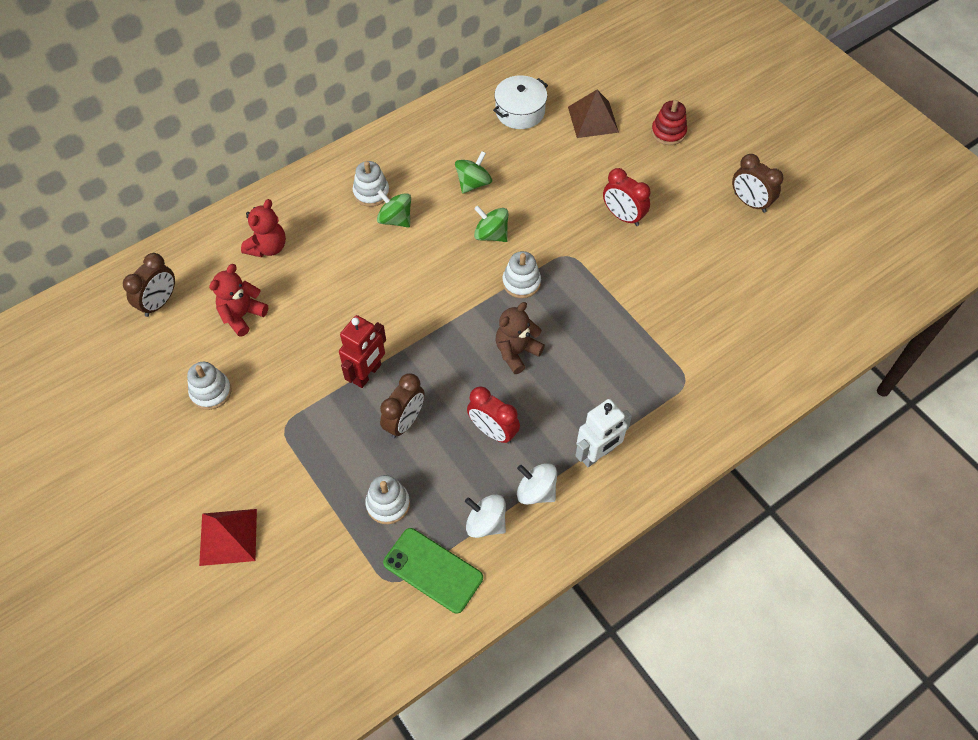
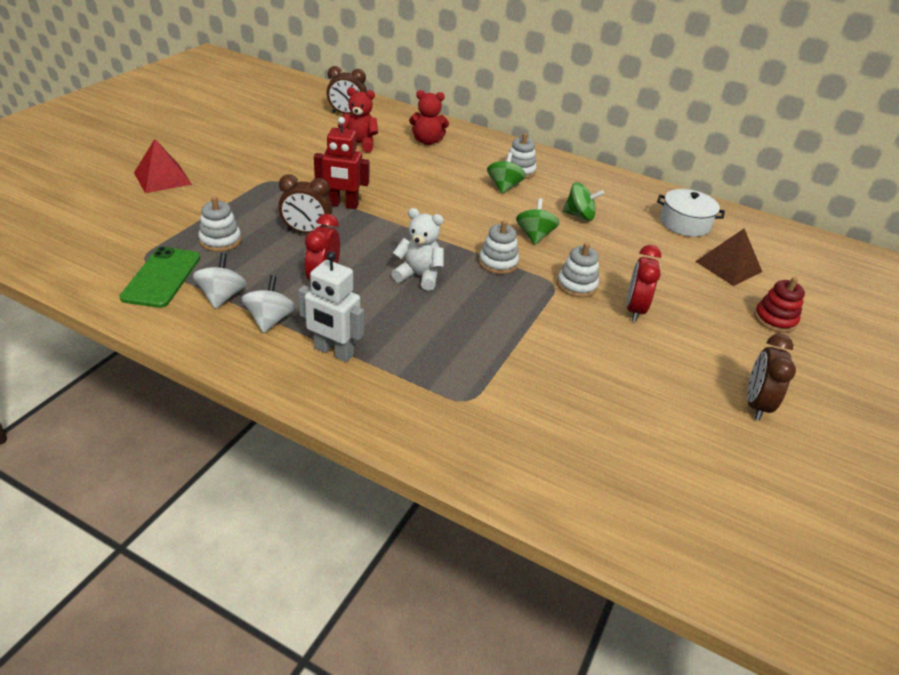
camera: 60 degrees right, 20 degrees down
(211, 392) = (285, 146): white stacking toy -> white stacking toy (576, 285)
(516, 352) = (419, 276): brown teddy bear -> white teddy bear

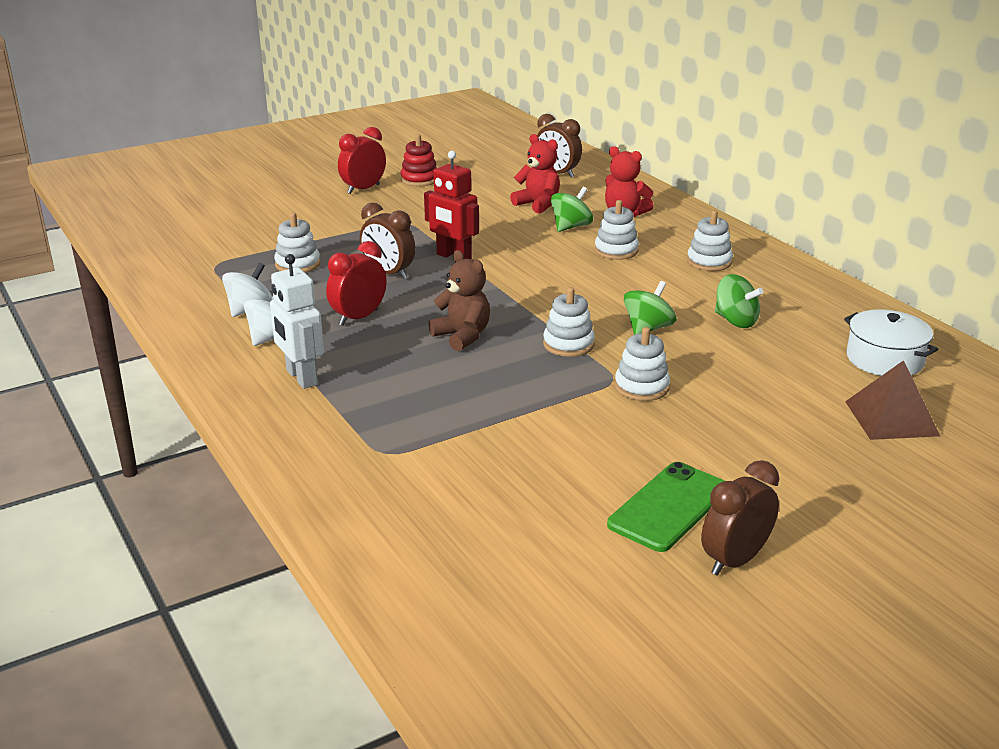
camera: 35 degrees right, 10 degrees down
(162, 178) = (300, 203): red pyramid -> none
(162, 277) = (215, 283): green phone -> green phone (669, 507)
(419, 276) = (462, 336): white teddy bear -> brown teddy bear
(452, 174) = (616, 251): none -> white stacking toy
(504, 187) = (668, 274): green spinning top -> green spinning top (571, 227)
(634, 309) = (688, 428): red clock -> red clock (363, 189)
(774, 319) = (887, 489): red stacking toy -> red stacking toy (419, 179)

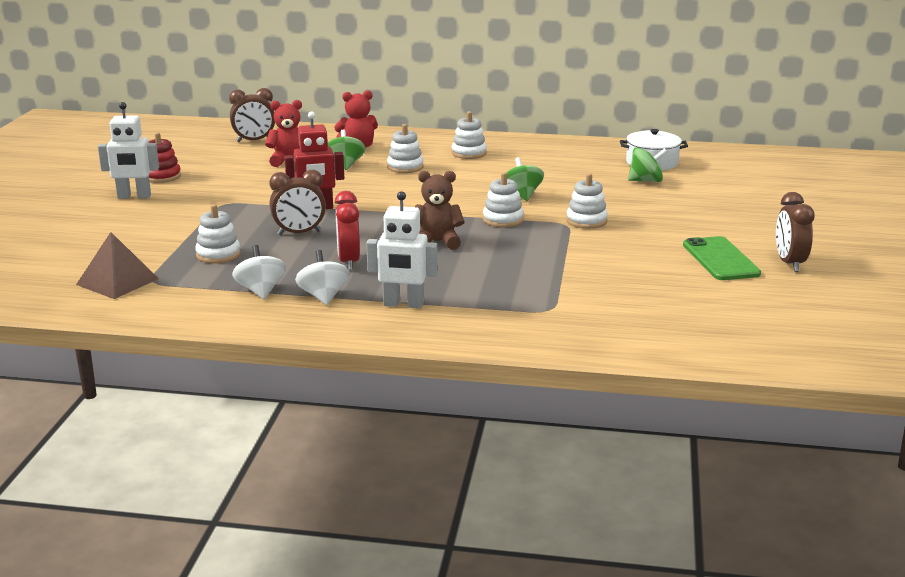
camera: 50 degrees left, 5 degrees down
(363, 189) = (134, 197): red clock -> white robot
(735, 321) = (552, 174): green spinning top -> green spinning top (646, 181)
(891, 418) = (710, 184): brown pyramid -> brown pyramid (117, 281)

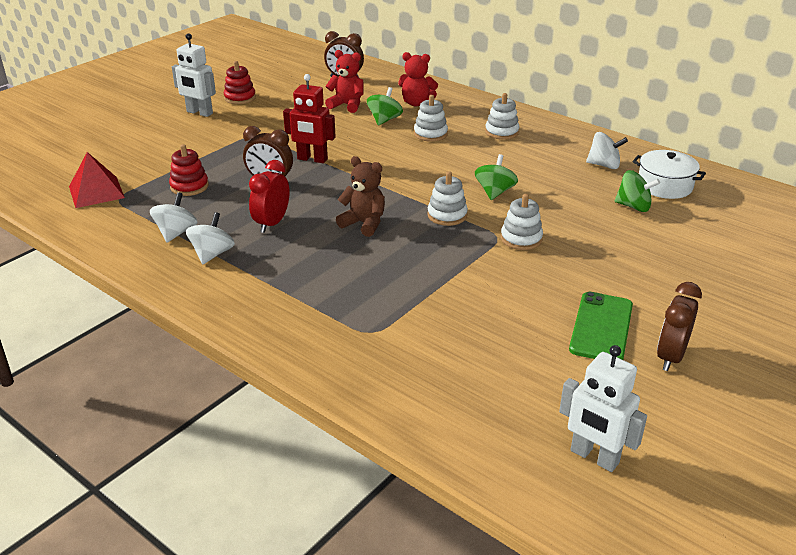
camera: 30 degrees right, 10 degrees up
(117, 281) = (96, 192): brown pyramid -> red pyramid
(218, 255) = (189, 186): white stacking toy -> red stacking toy
(403, 304) = (260, 283): white robot -> white robot (594, 457)
(587, 159) = (604, 165): none -> white spinning top

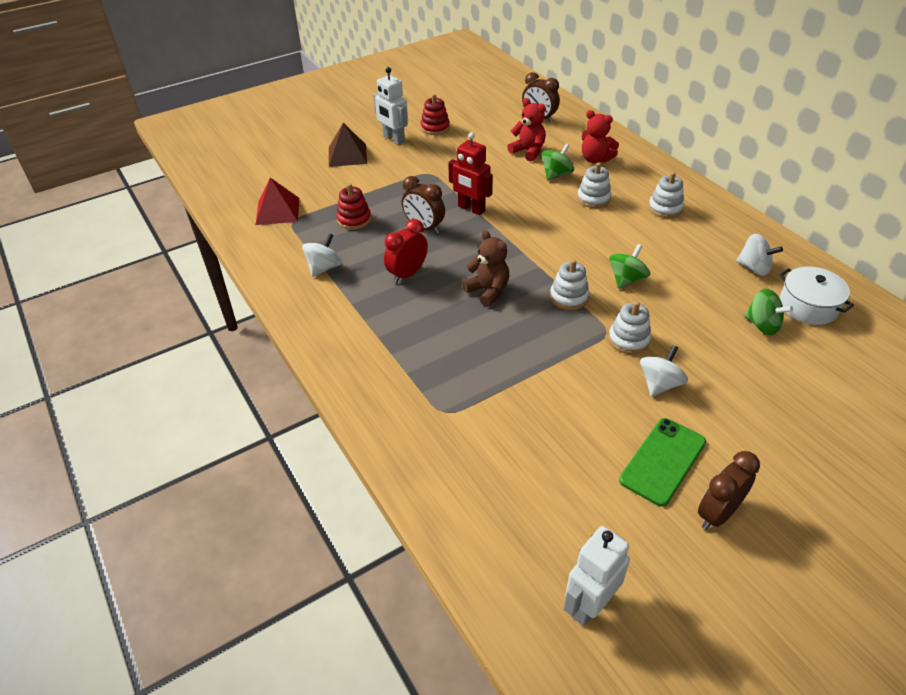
camera: 20 degrees right, 10 degrees up
(154, 132) = (347, 155): none -> brown pyramid
(212, 254) = (345, 297): white spinning top -> white spinning top (660, 384)
(594, 457) = (589, 605): white robot -> white robot turned 75 degrees clockwise

